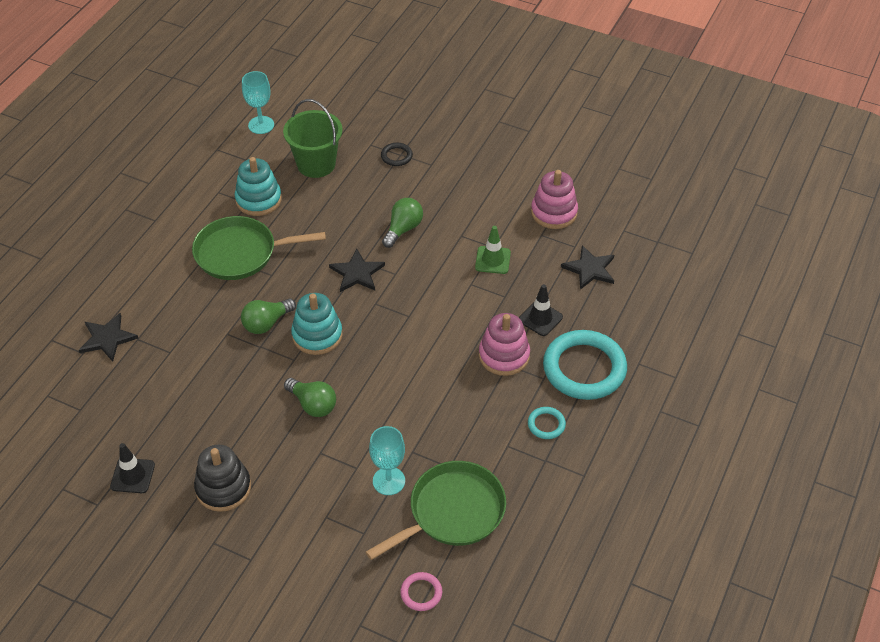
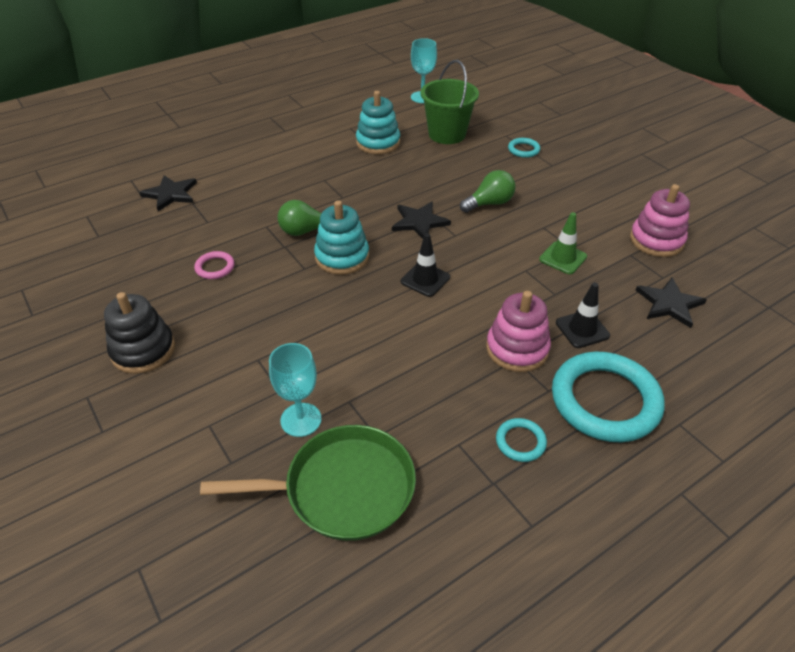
camera: 30 degrees right, 5 degrees down
(132, 476) = (82, 304): black traffic cone -> black traffic cone (425, 279)
(240, 253) = (330, 173): green pan -> none
(313, 404) = (288, 313): green light bulb -> none
(396, 156) = (523, 150): black ring -> turquoise ring
(421, 593) = (234, 568): pink ring -> pink ring (215, 267)

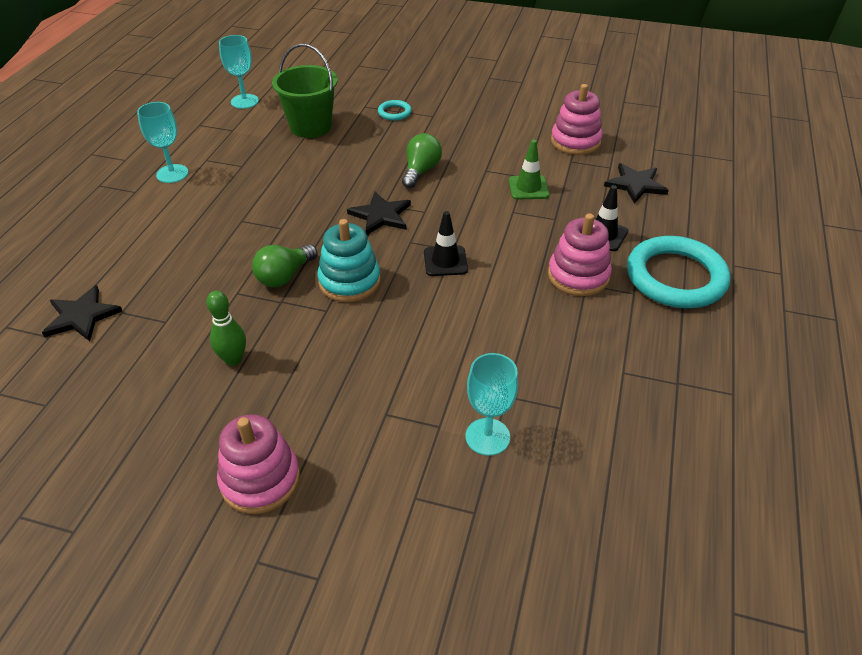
camera: 40 degrees left, 0 degrees up
(143, 350) = (260, 480): black stacking toy -> pink stacking toy
(215, 267) = (233, 359): pink ring -> green bowling pin
(319, 128) = (172, 174): none -> turquoise goblet
(343, 488) = (586, 464): green pan -> none
(378, 143) = (253, 162): turquoise stacking toy -> none
(520, 442) = (660, 342): turquoise ring -> none

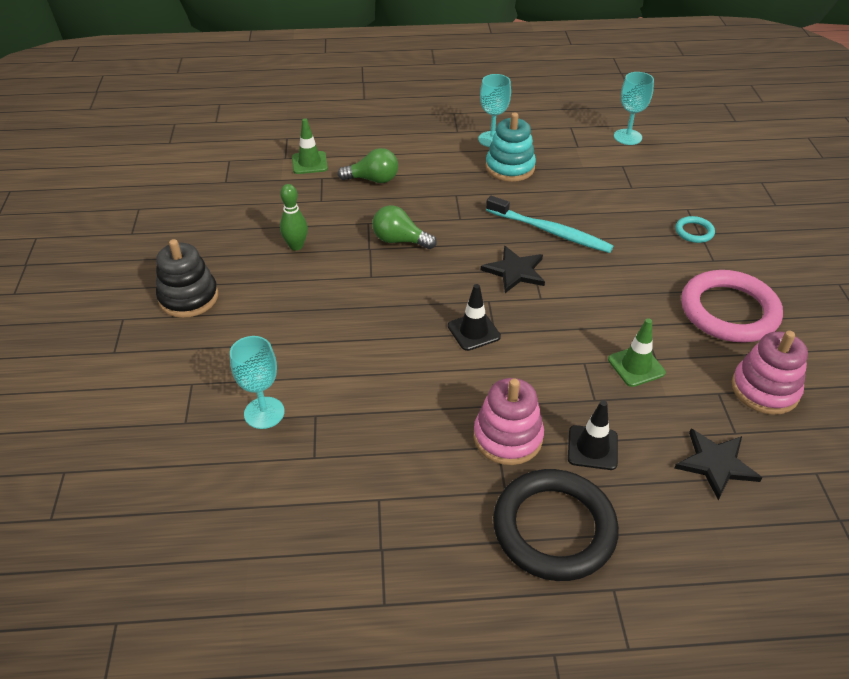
camera: 70 degrees right, 0 degrees up
(82, 316) = (309, 163): black star -> green traffic cone
(260, 480) = (188, 297): pink stacking toy -> black stacking toy
(310, 126) = (621, 187): green bucket -> none
(342, 180) = (551, 231): none -> turquoise toothbrush
(349, 281) = (413, 279): turquoise stacking toy -> turquoise stacking toy (510, 167)
(421, 171) = (604, 278): green light bulb -> green light bulb (373, 180)
(492, 128) = (729, 311): none -> pink ring
(675, 277) = (554, 528): turquoise ring -> black ring

